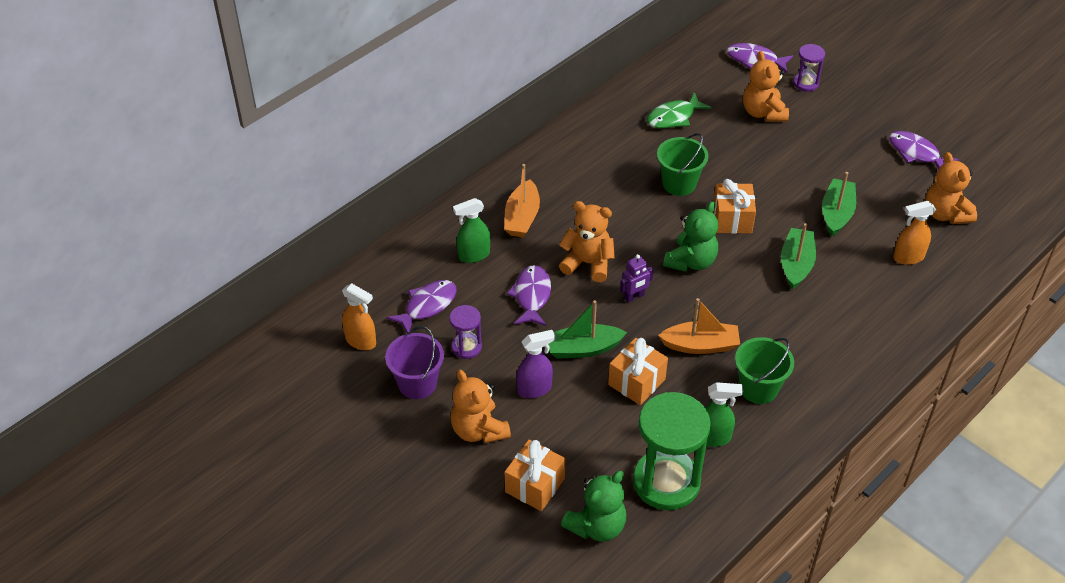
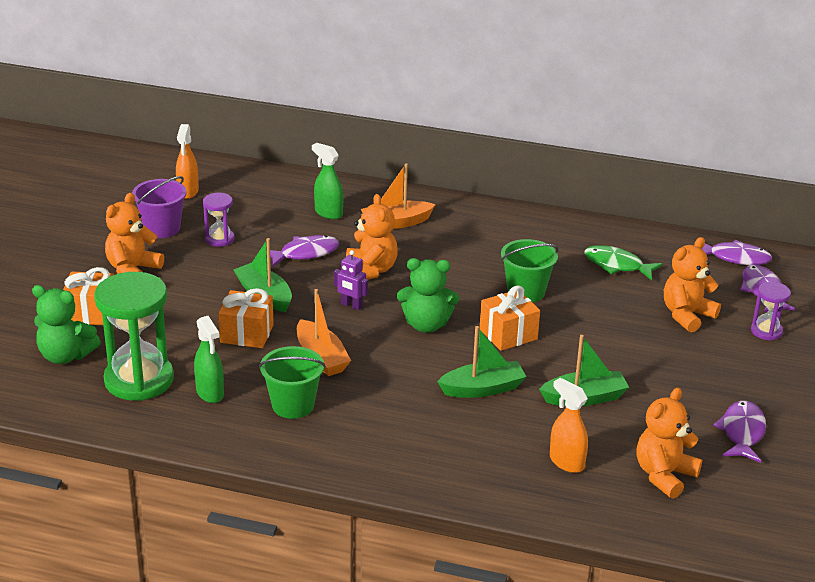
camera: 60 degrees right, 15 degrees down
(427, 306) = (250, 209): purple fish -> purple fish (735, 258)
(535, 389) = (198, 284): purple spray bottle -> none

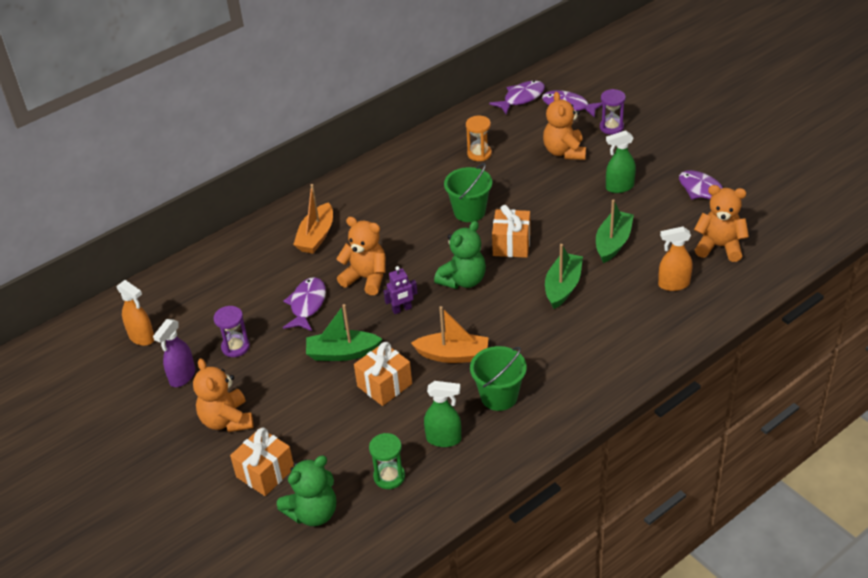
camera: 50 degrees left, 10 degrees up
(139, 380) = (389, 477): green hourglass -> green hourglass, size x0.49
(162, 228) = (182, 377): purple bucket -> purple spray bottle
(328, 213) = (263, 267): green spray bottle -> green spray bottle (619, 187)
(617, 265) = (479, 154): green fish -> orange hourglass
(664, 475) = (719, 246): orange teddy bear -> orange teddy bear turned 120 degrees clockwise

